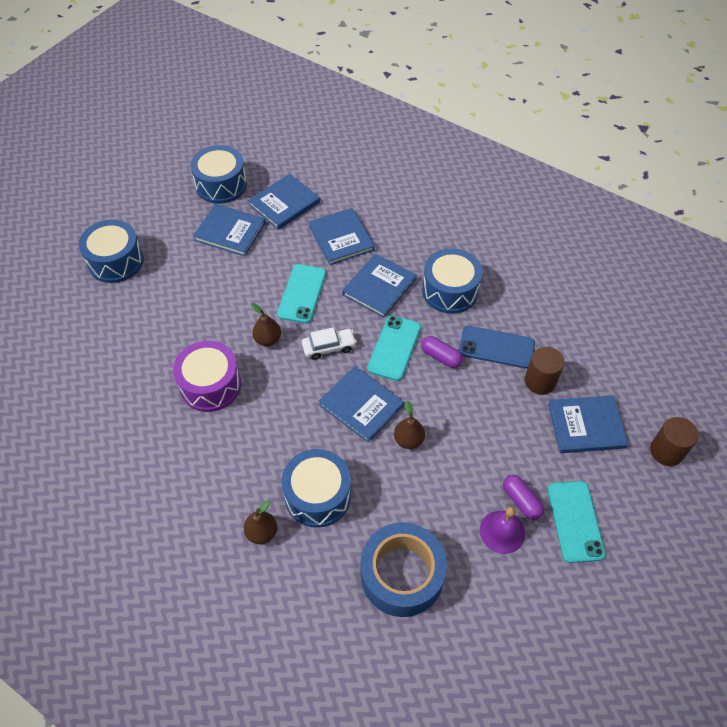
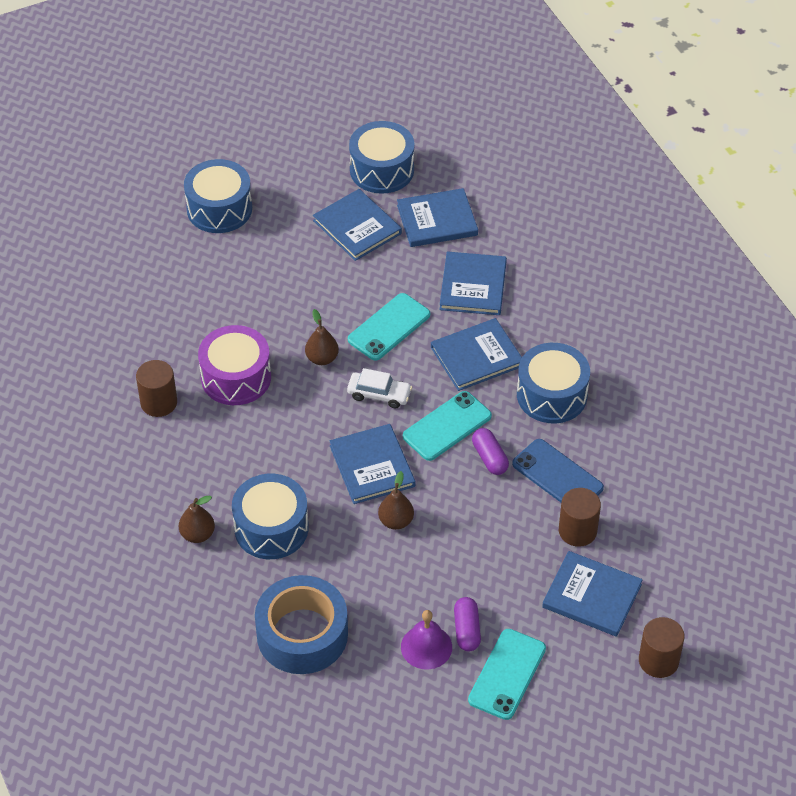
camera: 30 degrees right, 5 degrees down
(160, 435) = (159, 403): none -> brown cylinder

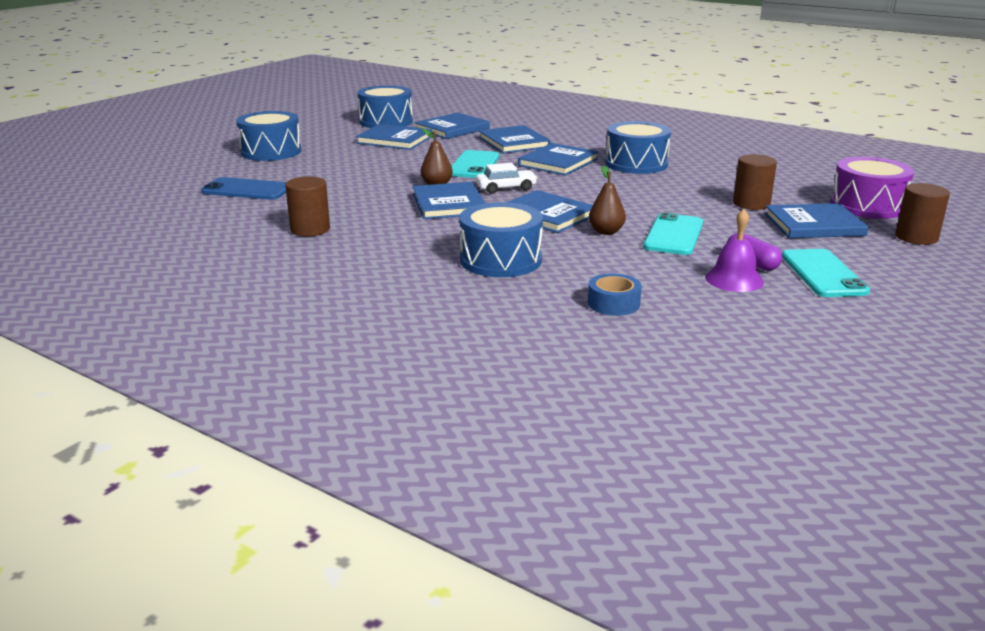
camera: 30 degrees left, 25 degrees down
(197, 534) = (432, 280): brown pear -> none
(236, 377) = (371, 205): purple drum -> purple drum (867, 206)
(302, 634) = (613, 303): blue tape -> blue tape, size x0.48
(304, 405) = (449, 204): none -> blue book
(447, 426) = (580, 188): turquoise phone -> turquoise phone (673, 235)
(489, 458) = (634, 192): purple capsule -> none
(557, 476) = (696, 188): blue phone -> blue phone (247, 190)

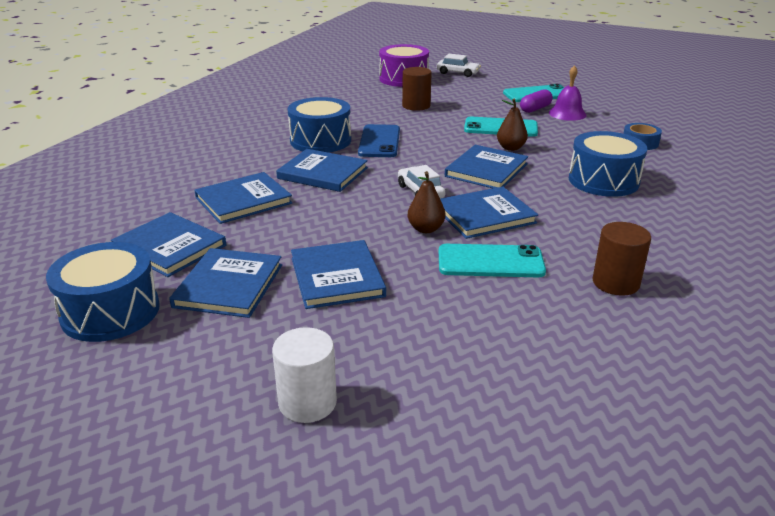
camera: 100 degrees left, 5 degrees up
(247, 190) = (515, 371): blue phone -> blue phone (379, 141)
(271, 152) = (307, 402): blue drum -> white cylinder
(474, 165) = (344, 215): turquoise phone -> turquoise phone (490, 262)
(814, 225) = (451, 92): blue book -> blue book (337, 277)
(916, 237) = (458, 73): brown cylinder -> white car

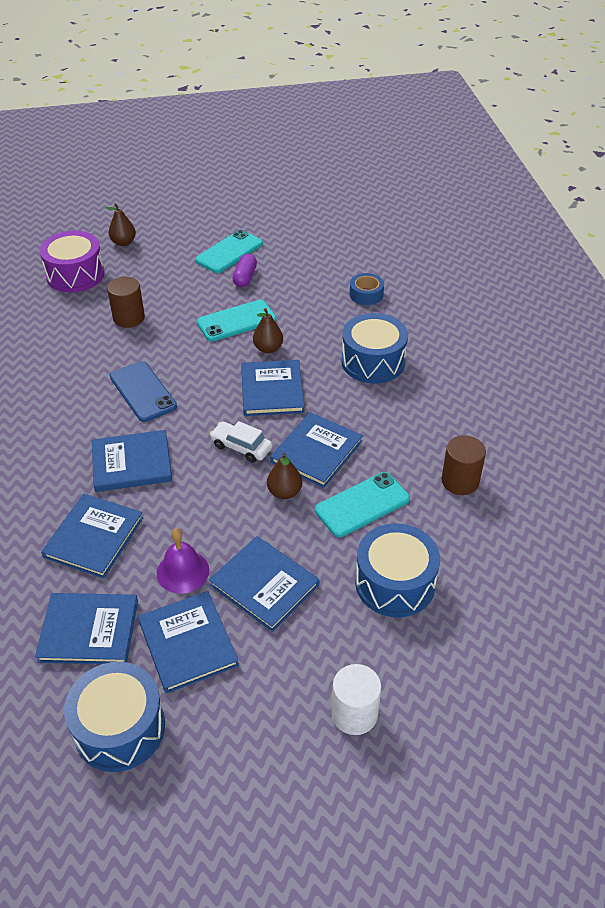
camera: 35 degrees left, 15 degrees up
(320, 141) = (84, 416): blue drum -> blue drum (395, 583)
(458, 73) = (123, 242): white car -> brown pear
(567, 113) = (278, 274): purple bell -> purple bell (182, 571)

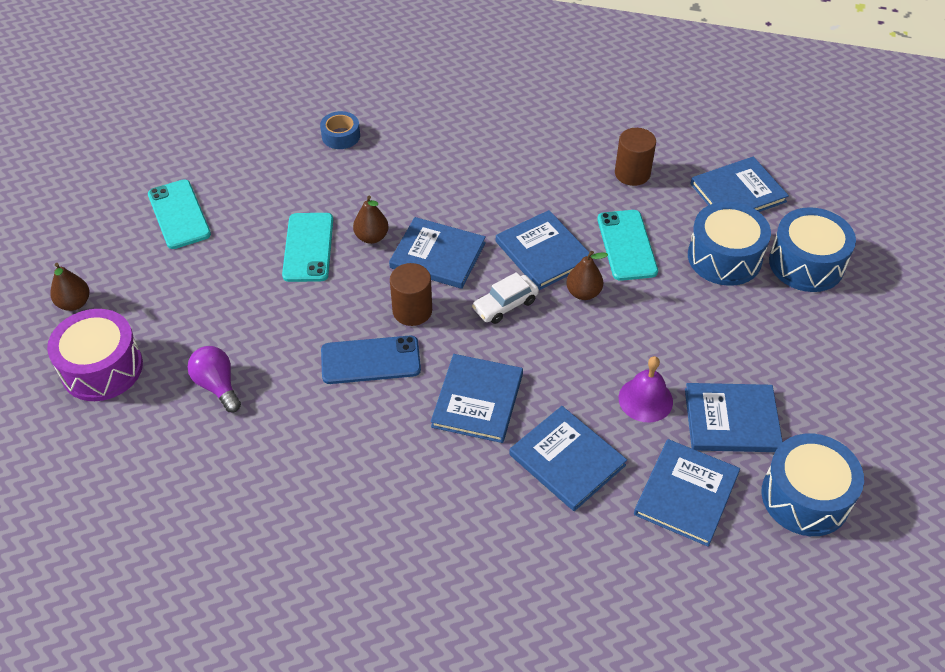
camera: 65 degrees left, 5 degrees up
(84, 328) = (217, 385): none -> purple light bulb
(129, 318) = (231, 338): brown cylinder -> brown cylinder (412, 311)
(245, 277) = (237, 216): purple capsule -> none
(264, 585) = (688, 344): blue book -> blue book (738, 193)
(354, 714) = (844, 331): white cylinder -> none
(373, 361) = (445, 169): blue drum -> blue drum (806, 263)

